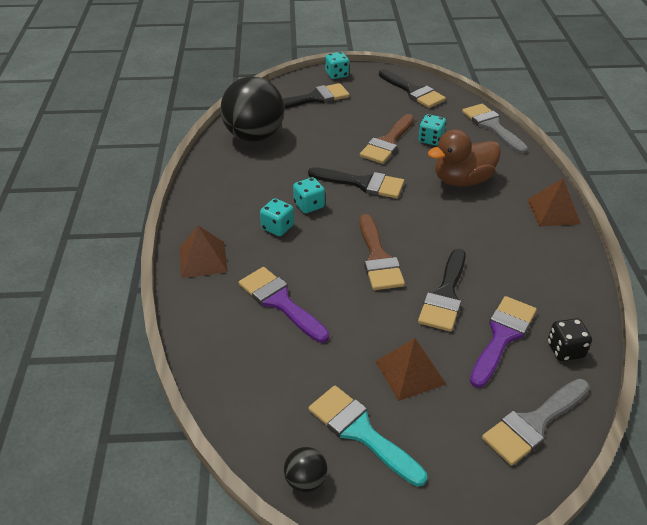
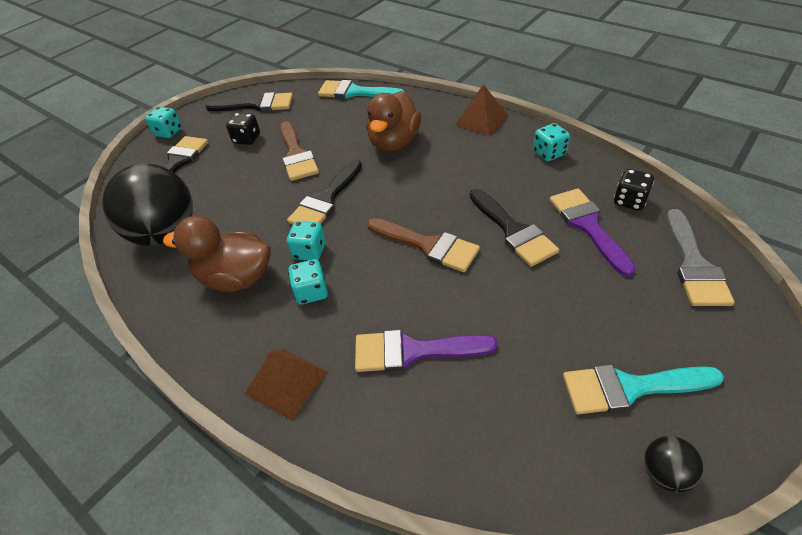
camera: 45 degrees left, 5 degrees up
(253, 188) = (236, 278): none -> brown duck
(362, 183) = (326, 200): black brush -> black brush turned 150 degrees clockwise
(374, 110) = (247, 139): none -> black dice
(410, 372) = (583, 307): brown pyramid -> none
(430, 140) = (326, 130): turquoise dice -> turquoise dice (549, 153)
(492, 126) = (355, 92): grey brush -> turquoise brush

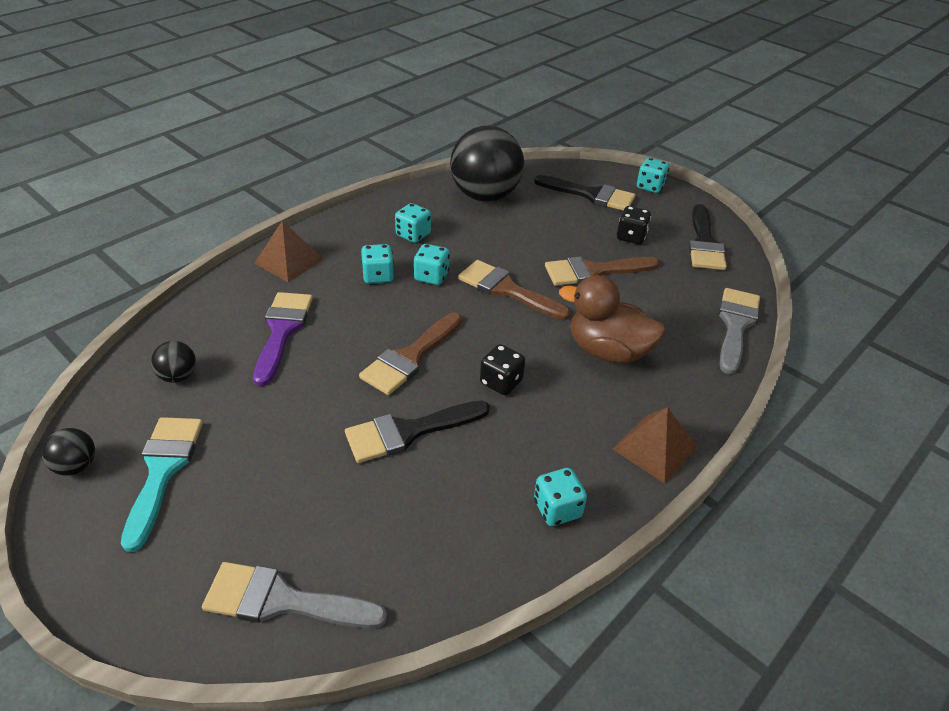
camera: 90 degrees right, 5 degrees down
(236, 278) = (413, 235): brown duck -> turquoise dice
(326, 200) = (507, 290): black brush -> brown brush
(355, 92) = (735, 325): turquoise brush -> grey brush
(507, 427) = (178, 376): none -> black ball
(588, 226) = (392, 508): purple brush -> none
(629, 201) = (425, 574): black dice -> black dice (501, 382)

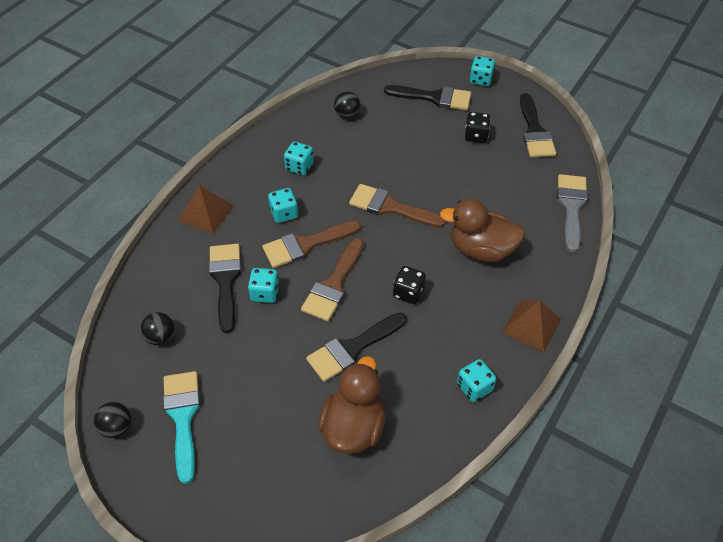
camera: 10 degrees left, 10 degrees up
(282, 331) = (226, 281): purple brush -> black brush
(283, 601) = (307, 494): grey brush -> none
(377, 526) = (353, 427): none -> brown duck
(431, 276) = (327, 206): turquoise dice -> turquoise dice (265, 293)
(485, 196) = (347, 114): black ball -> black ball, size x0.43
(594, 271) = (454, 176): brown brush -> brown brush (306, 245)

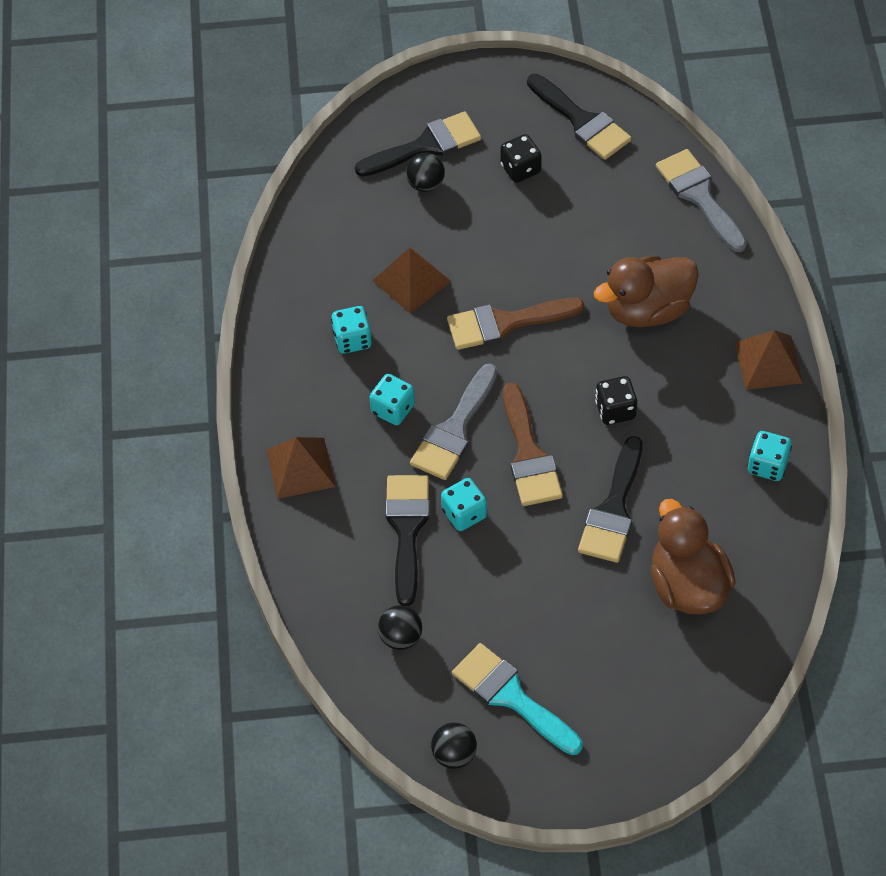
camera: 35 degrees left, 5 degrees up
(226, 281) = (407, 529): black brush -> black brush turned 45 degrees clockwise
(306, 245) = (454, 429): brown brush -> grey brush
(347, 114) = (342, 234): black ball -> black ball (425, 184)
(360, 156) = (411, 280): none -> brown pyramid
(481, 80) = (459, 86): turquoise dice -> none

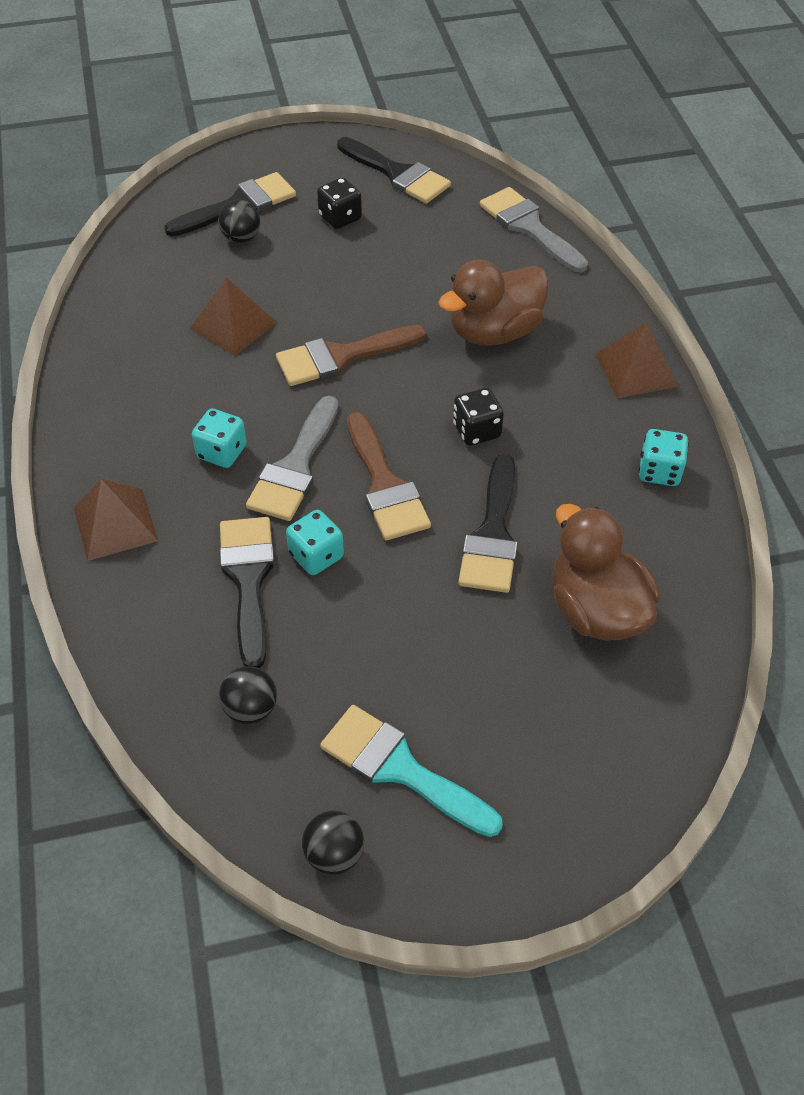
camera: 10 degrees left, 5 degrees down
(352, 340) = (171, 387): turquoise dice -> none

